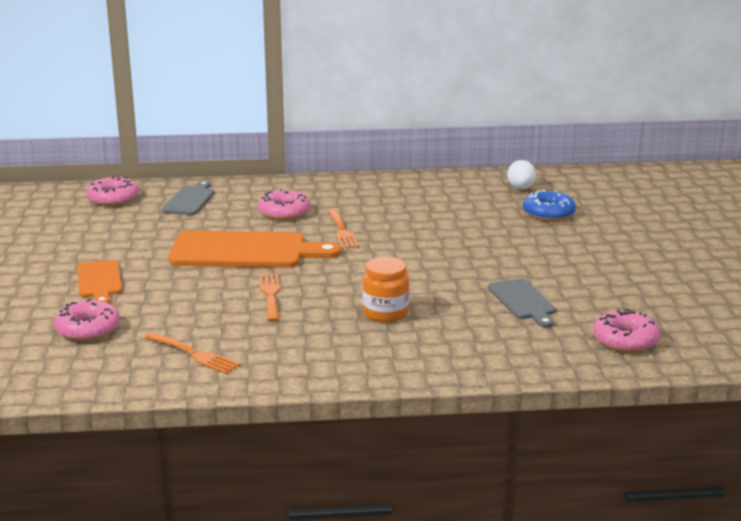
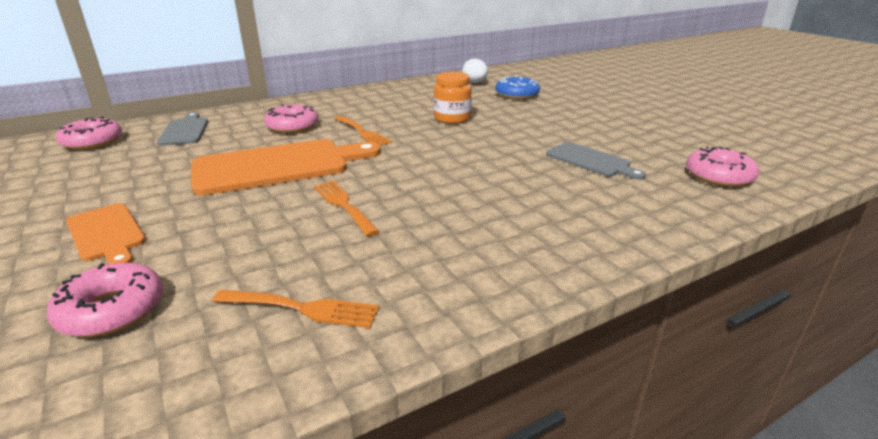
camera: 25 degrees left, 5 degrees up
(385, 313) = (484, 198): orange jar -> orange jar (452, 118)

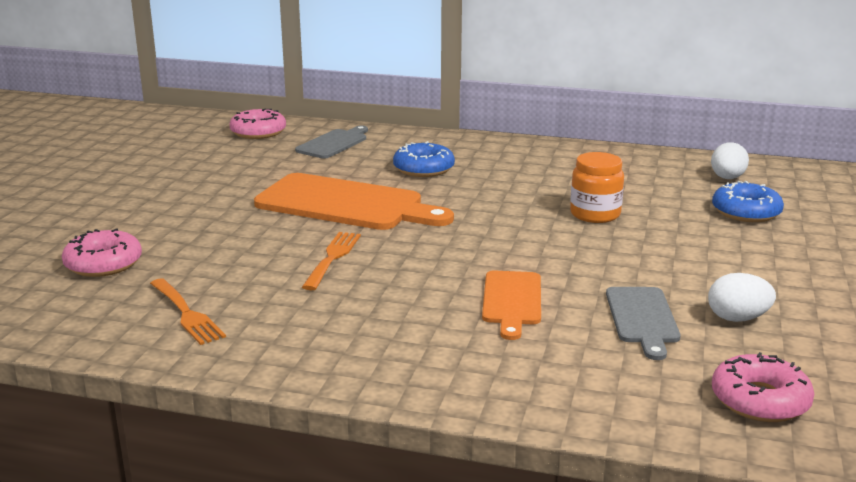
camera: 45 degrees right, 5 degrees down
(107, 234) = (166, 213): orange cutting board -> orange cutting board (512, 301)
(292, 126) = (423, 169): pink donut -> blue donut
(363, 132) = (473, 197): orange fork -> none
(624, 143) = (737, 318): none -> white egg

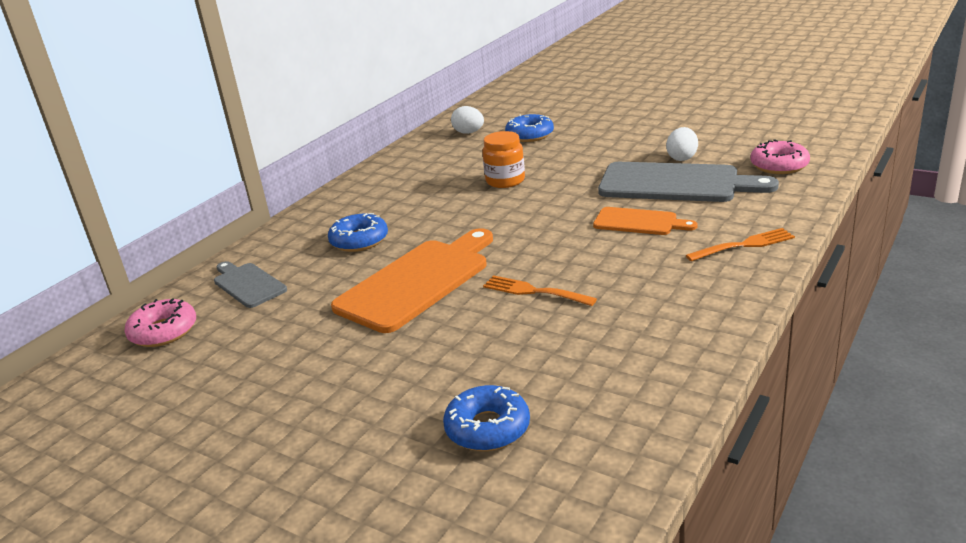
camera: 70 degrees left, 5 degrees up
(103, 264) = (487, 428): pink donut -> blue donut
(187, 314) = (622, 367): orange fork -> orange fork (744, 245)
(642, 318) = (675, 183): grey cutting board -> grey cutting board, size x1.83

